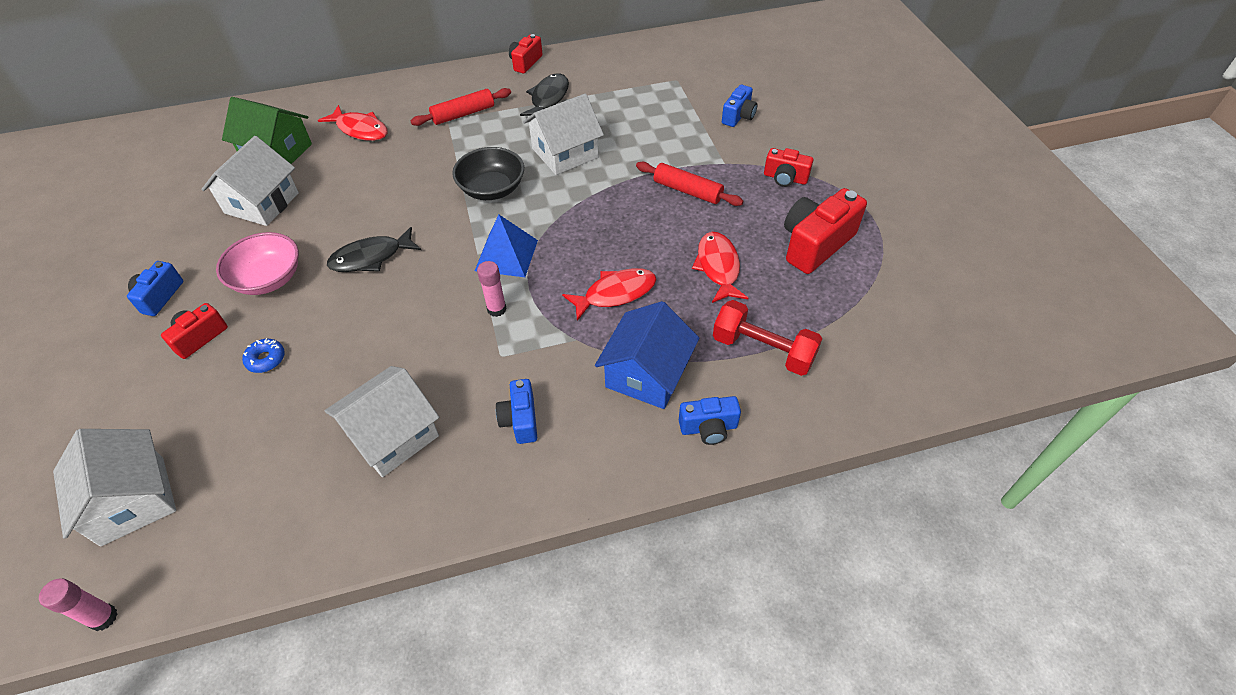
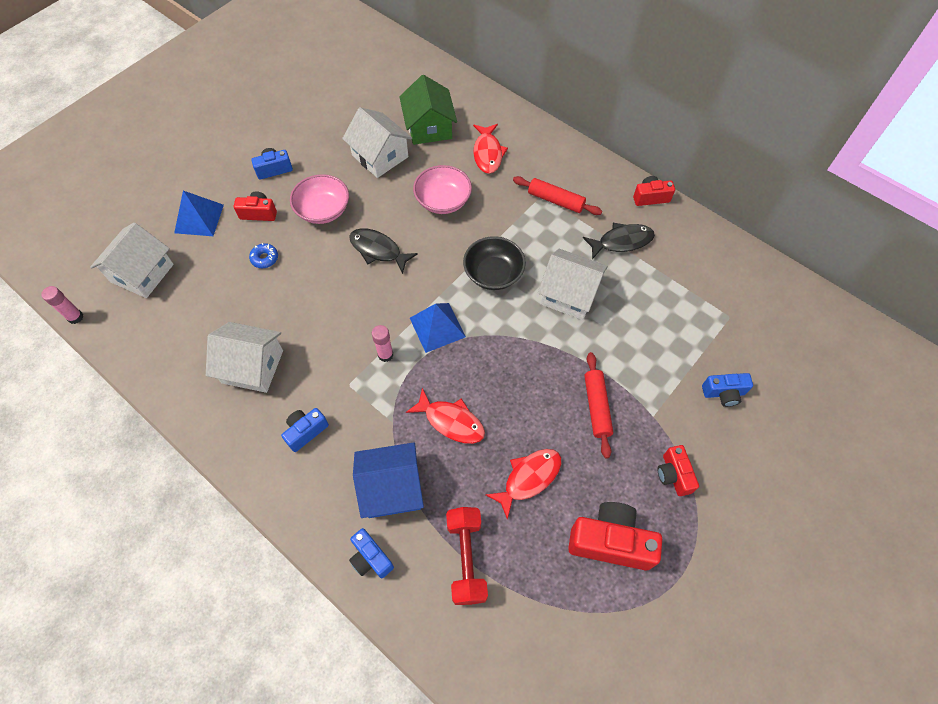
camera: 55 degrees right, 10 degrees up
(131, 400) = (199, 218): none -> blue pyramid
(262, 203) = (380, 156): white house -> white house turned 60 degrees clockwise
(373, 184) = (443, 201): none -> pink bowl

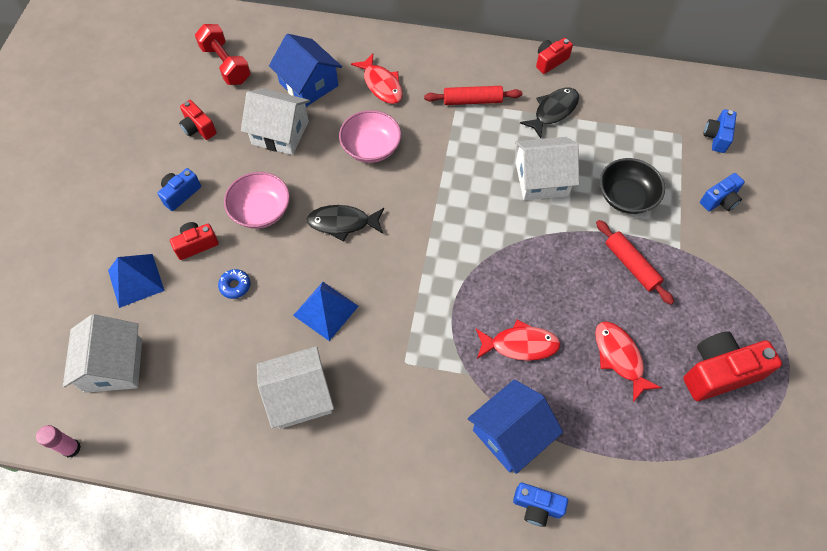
camera: 30 degrees left, 0 degrees up
(306, 431) = (396, 428): blue camera -> blue camera (716, 137)
(385, 355) = (419, 317): pink glue stick -> none
(429, 127) = (308, 84): green house -> blue house
(437, 327) = (448, 267): blue pyramid -> blue pyramid (326, 310)
(466, 558) = (617, 457): red dumbbell -> red dumbbell (226, 64)
(493, 273) = (464, 193): black bowl -> black bowl (626, 197)
(529, 478) = (619, 357): red fish -> red fish turned 45 degrees counterclockwise
(673, 475) = (728, 289): red camera -> red camera (198, 128)

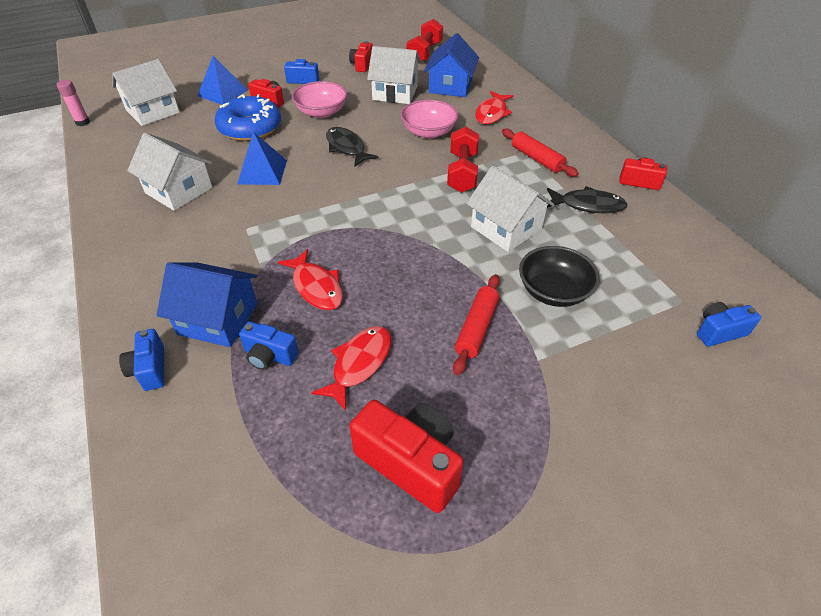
camera: 55 degrees right, 15 degrees down
(235, 286) = (250, 128): blue donut -> blue donut, size x2.43
(280, 133) = (395, 93): white house -> white house turned 60 degrees counterclockwise
(450, 161) = (462, 172): none -> red dumbbell
(719, 200) = (639, 369): blue camera -> blue camera (269, 356)

